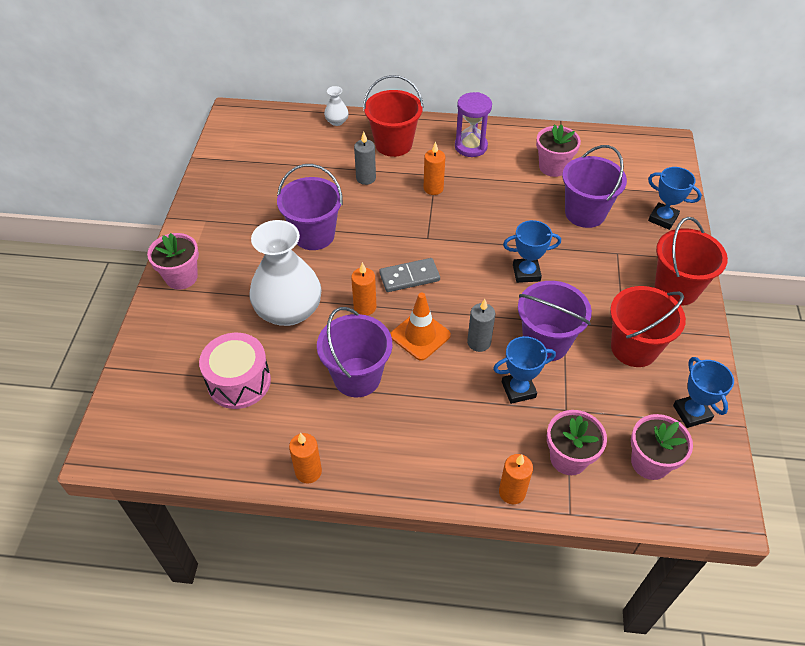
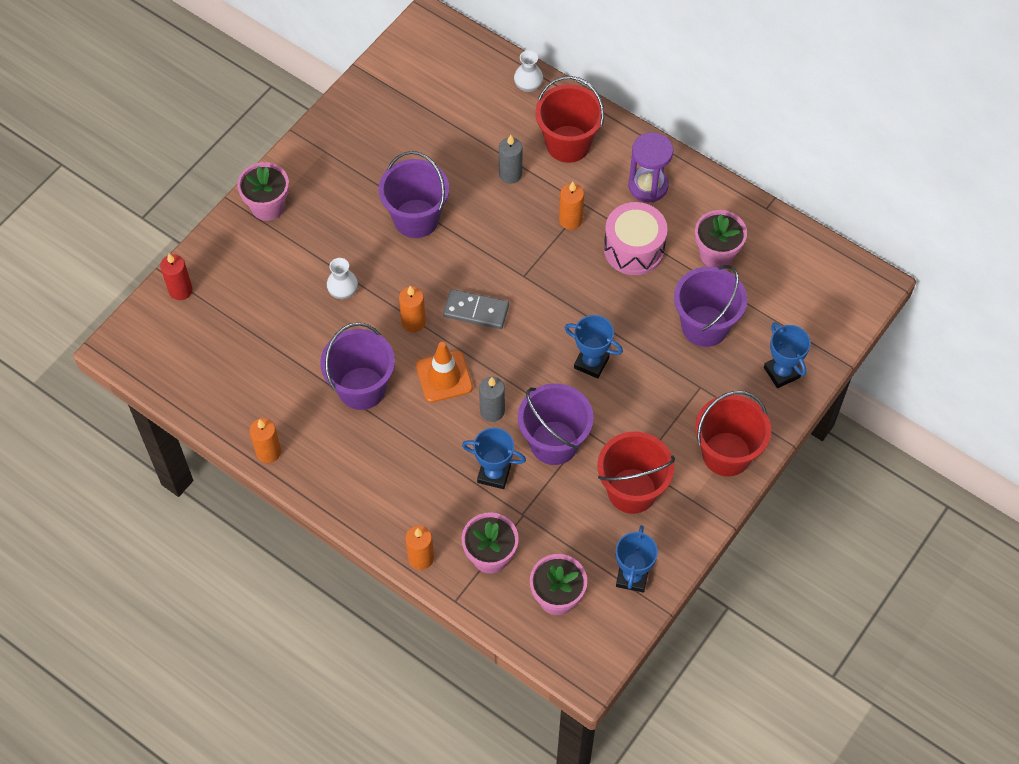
camera: 30 degrees right, 10 degrees up
(138, 374) = (180, 290): none -> red candle
(239, 382) = (259, 340): pink drum -> pink drum (634, 249)
(288, 310) = (343, 290): white vase -> white vase, size x0.43

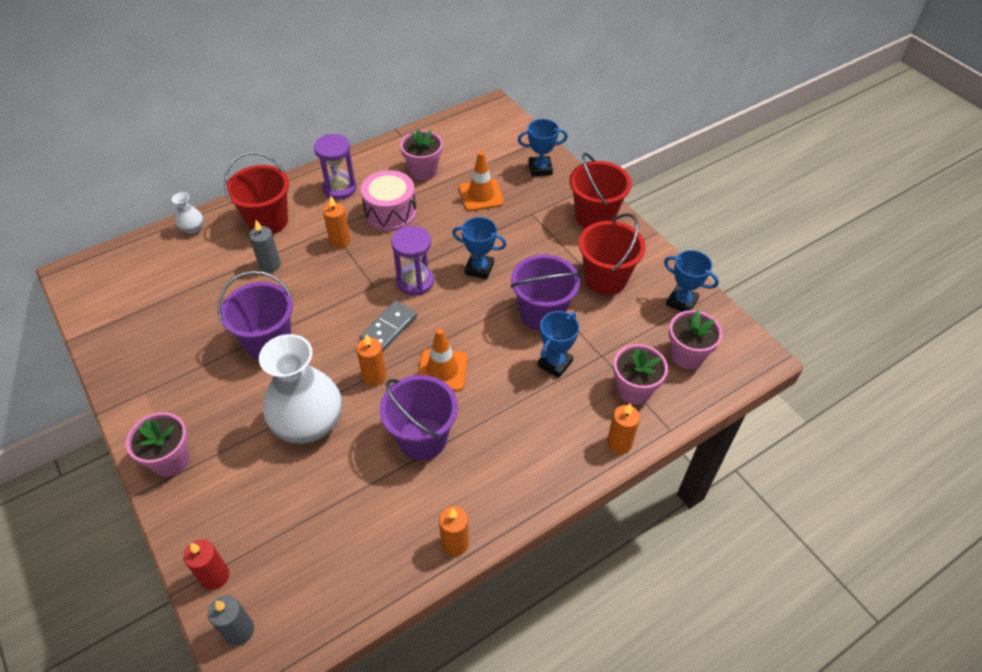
camera: 70 degrees left, 10 degrees down
(343, 290) = (308, 422): white vase -> white vase, size x2.34
(492, 411) = (493, 346): grey candle -> grey candle (239, 631)
(546, 310) = (415, 282): none -> purple hourglass
(591, 363) = (479, 268): blue trophy -> blue trophy turned 60 degrees clockwise
(705, 326) = (481, 195): purple bucket -> orange traffic cone

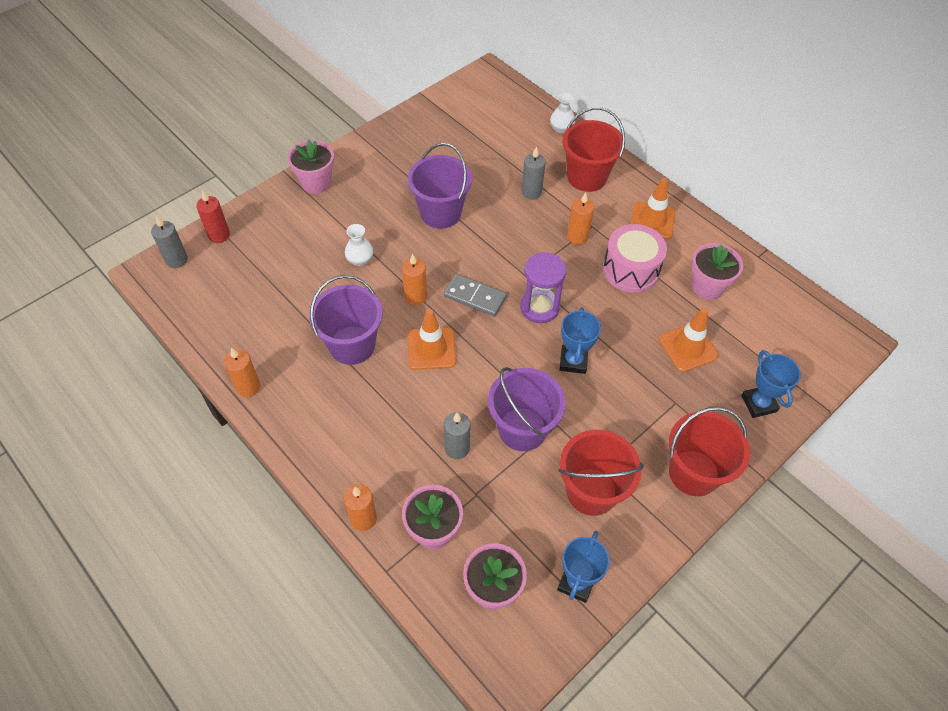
camera: 80 degrees right, 5 degrees up
(308, 422) = (360, 259): white vase -> white vase, size x0.43
(339, 188) = (652, 221): purple hourglass -> orange traffic cone
(555, 363) = (457, 448): blue trophy -> grey candle

